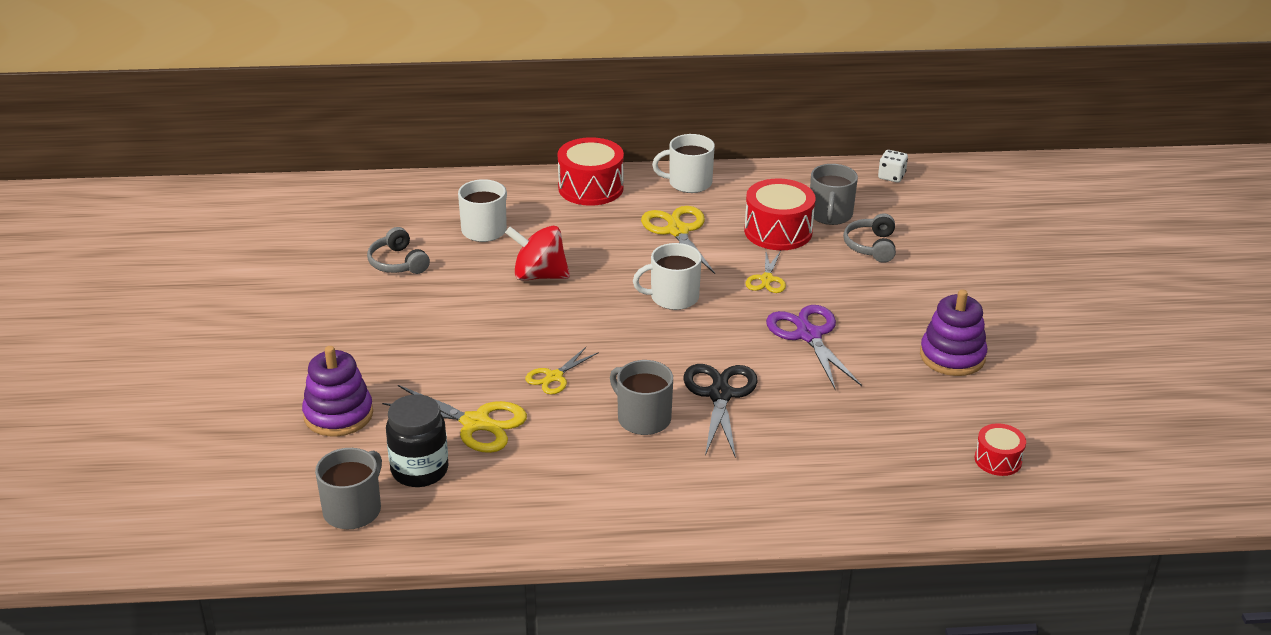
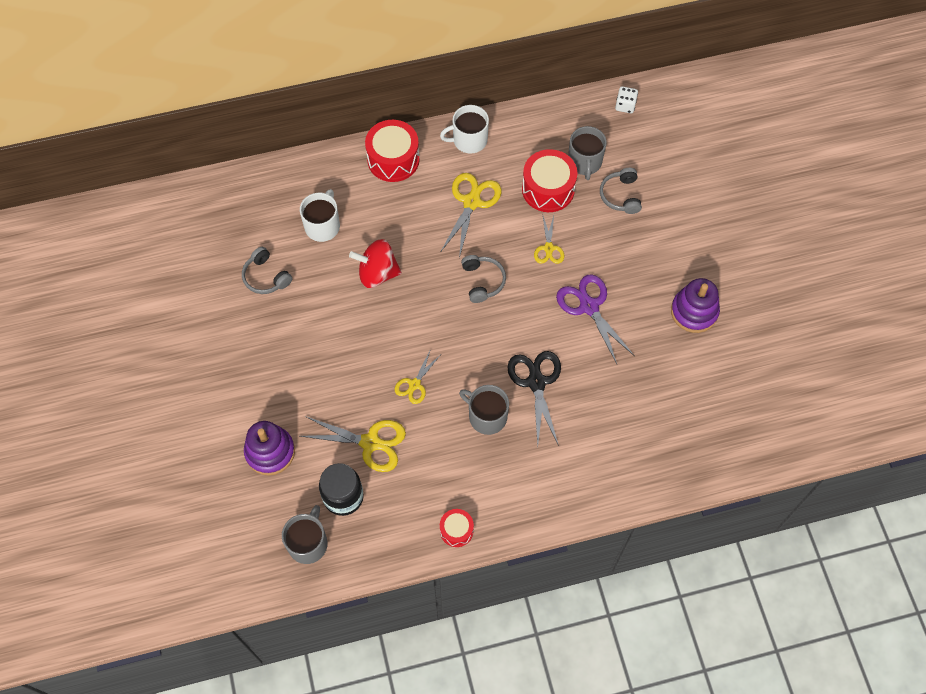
camera: 10 degrees left, 30 degrees up
(673, 297) = (483, 281): white mug -> grey headphones
(677, 231) = (471, 202): yellow scissors -> yellow scissors turned 45 degrees clockwise
(998, 460) = (735, 414): red drum -> red drum (456, 530)

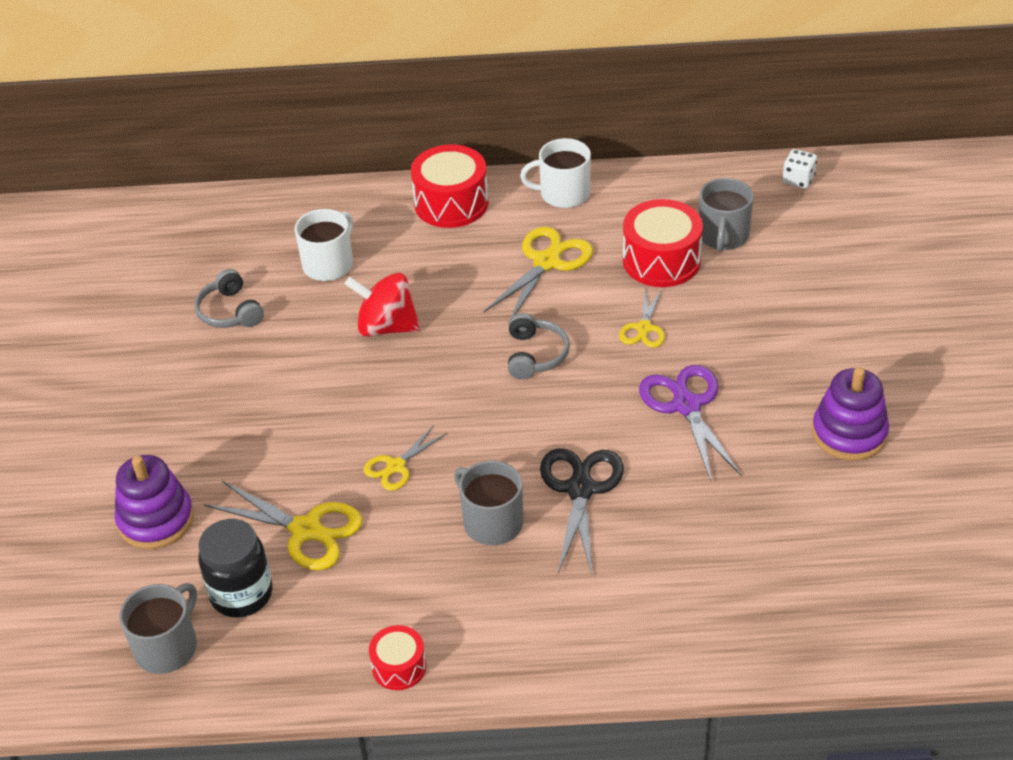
camera: 15 degrees right, 20 degrees down
(620, 195) = (767, 280): grey headphones -> none

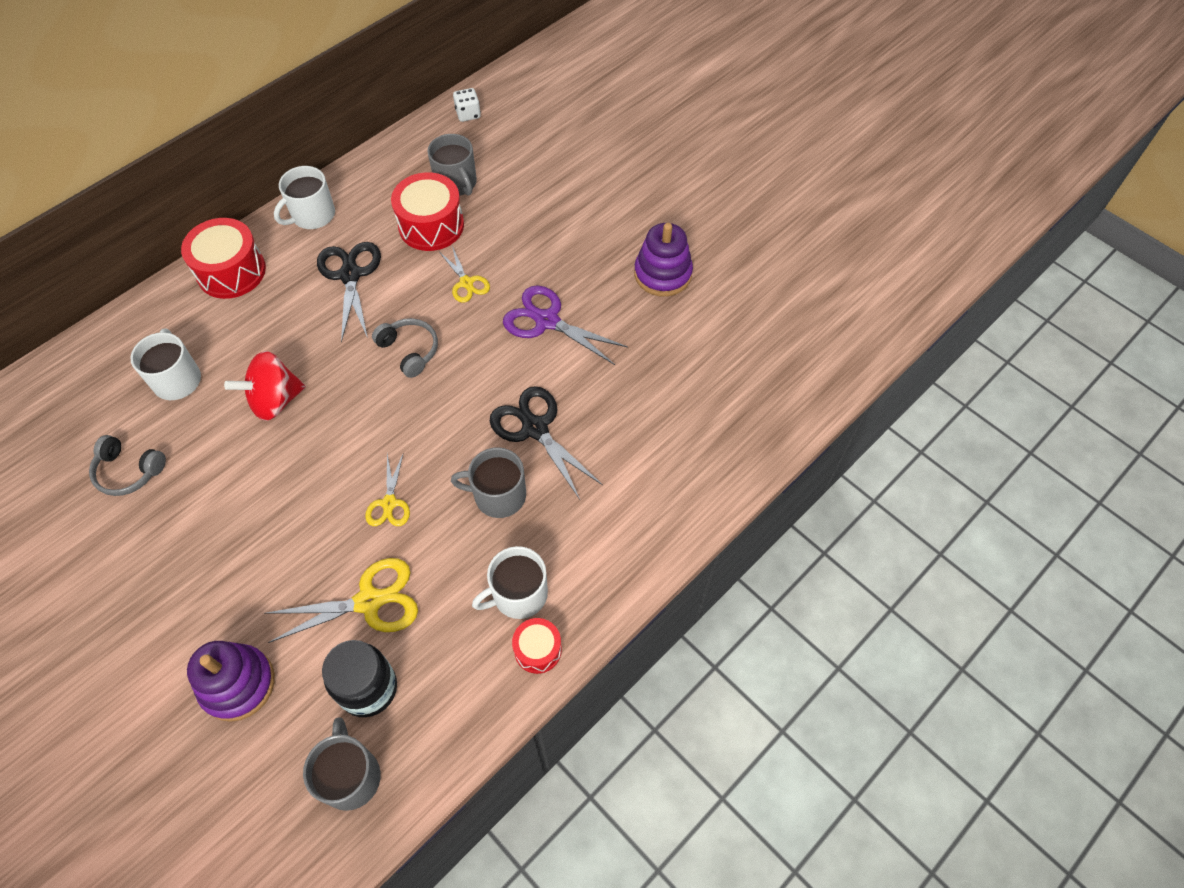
camera: 45 degrees left, 15 degrees up
(427, 612) = (518, 594): none -> white mug
(546, 262) = (350, 275): yellow scissors -> black scissors

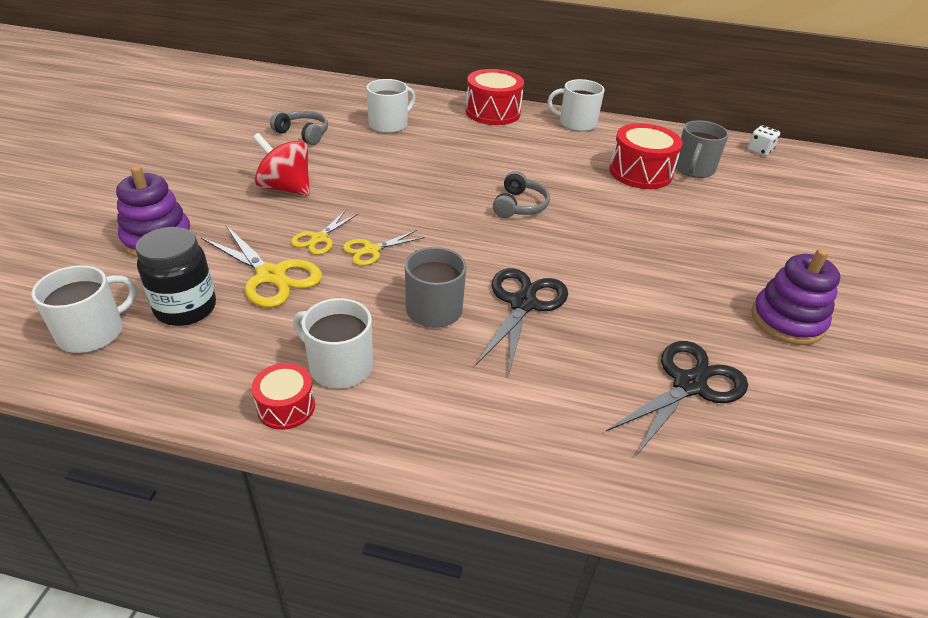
camera: 55 degrees right, 20 degrees down
(128, 471) = (303, 134): grey headphones -> grey headphones turned 135 degrees clockwise
(275, 400) = (411, 165): red spinning top -> red spinning top (285, 188)
(350, 275) = (550, 155): black scissors -> black scissors (689, 385)
(350, 776) = (93, 332): grey mug -> white mug
(466, 283) = (614, 208): yellow scissors -> yellow scissors (319, 239)
(547, 321) = (637, 266): purple scissors -> none

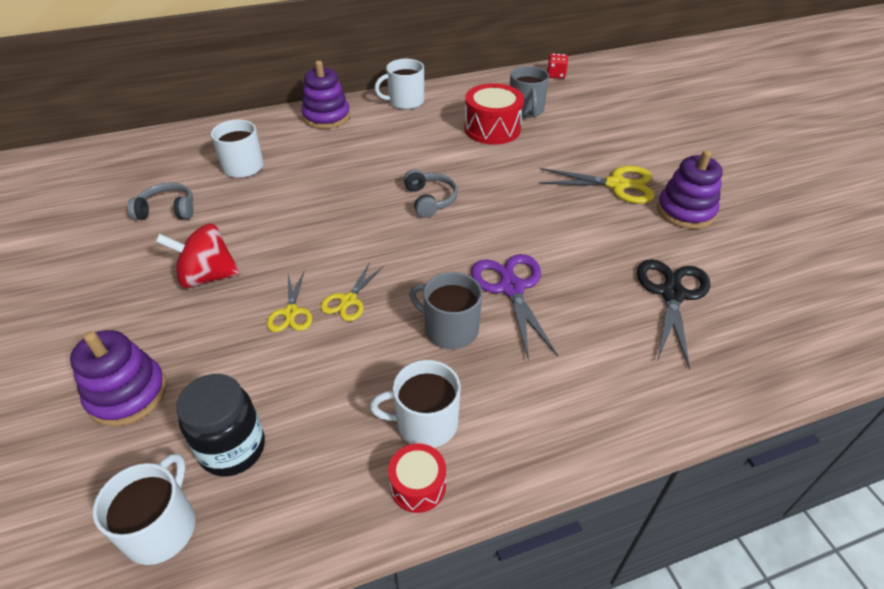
camera: 30 degrees left, 5 degrees up
(271, 275) = (282, 372): yellow scissors -> yellow scissors (616, 185)
(492, 112) = (326, 117): red drum -> purple stacking toy
(523, 304) = (511, 288): black scissors -> purple scissors
(759, 151) = (556, 75): white dice -> red dice

